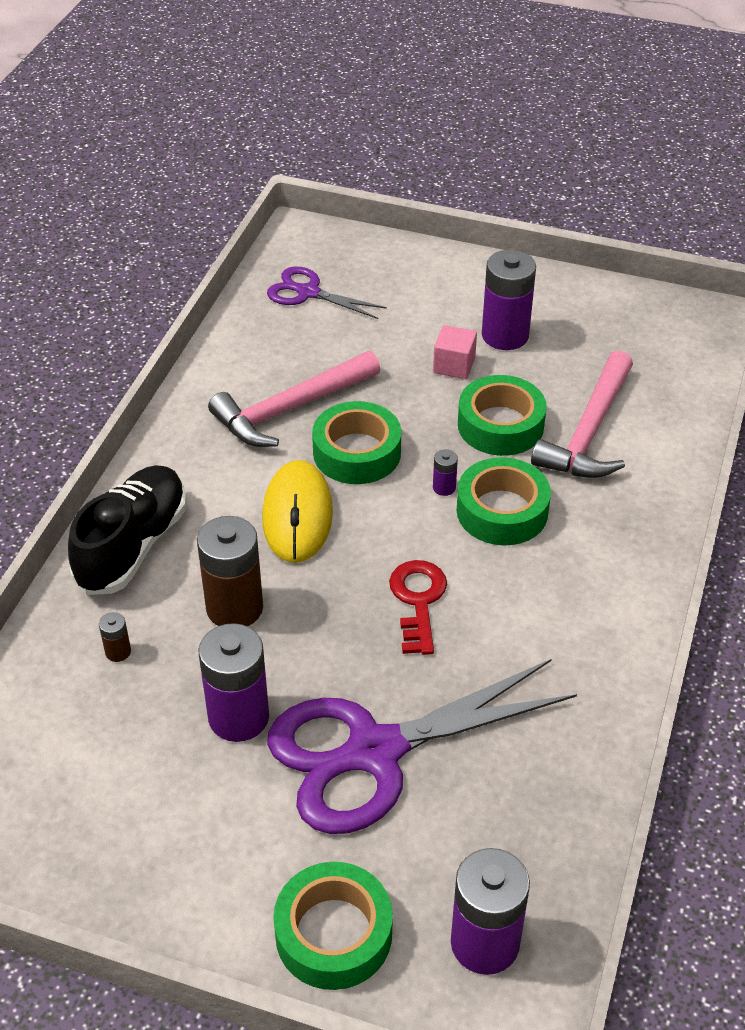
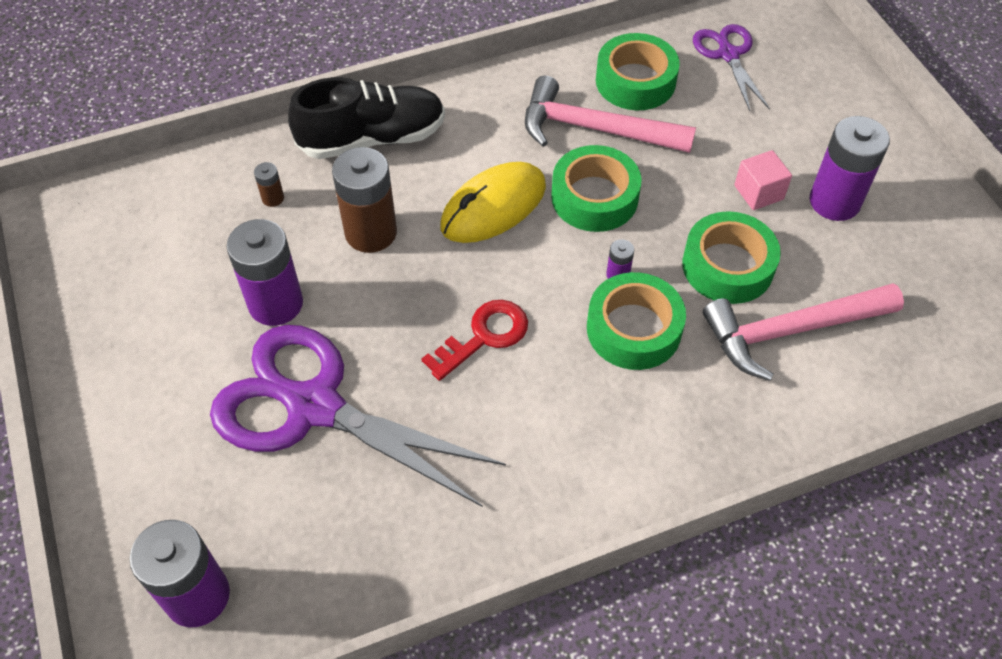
camera: 50 degrees right, 10 degrees up
(333, 933) = (135, 490): green tape -> green tape (635, 81)

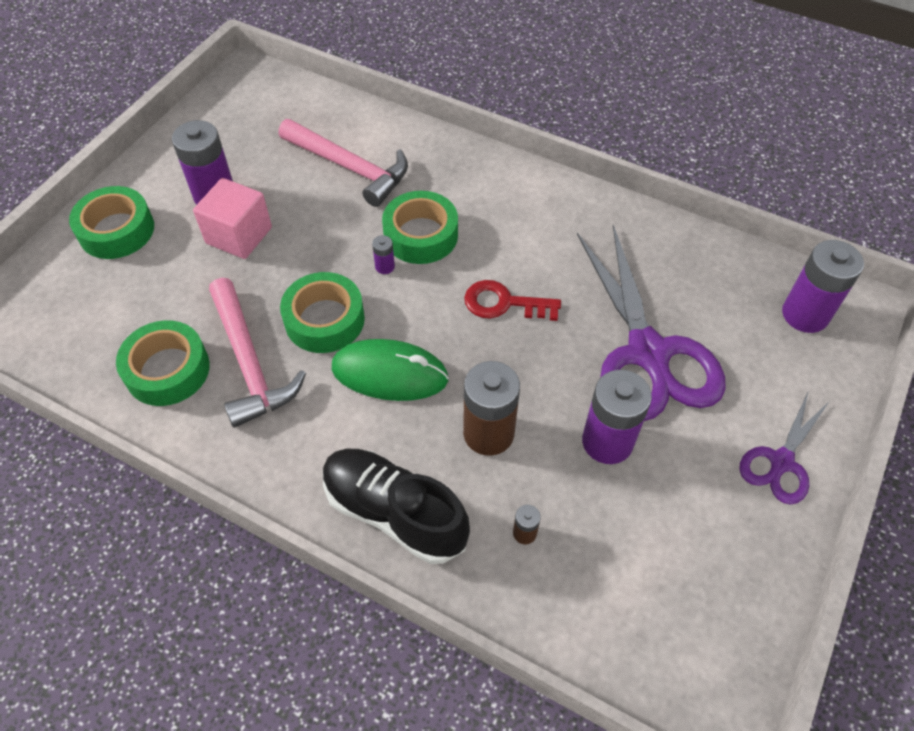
camera: 130 degrees left, 0 degrees up
(493, 206) = (389, 373): yellow mouse -> green mouse
(727, 266) = (324, 218): green tape -> green tape (116, 230)
(728, 54) = (84, 328): purple scissors -> purple scissors (781, 462)
(758, 192) = (239, 235): pink cube -> pink cube, size x1.55

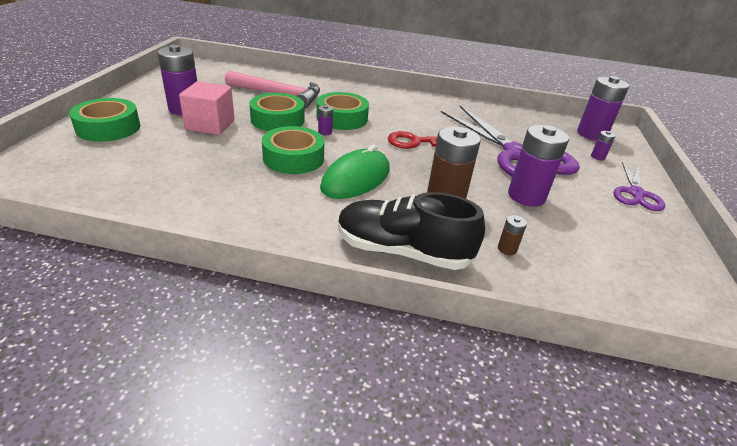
camera: 20 degrees left, 20 degrees down
(167, 370) = (173, 193): green tape -> green tape (277, 120)
(249, 362) = (243, 183): pink hammer -> none
(389, 373) = (356, 179): green mouse -> green mouse turned 45 degrees counterclockwise
(777, 372) = (597, 157): none -> purple battery

